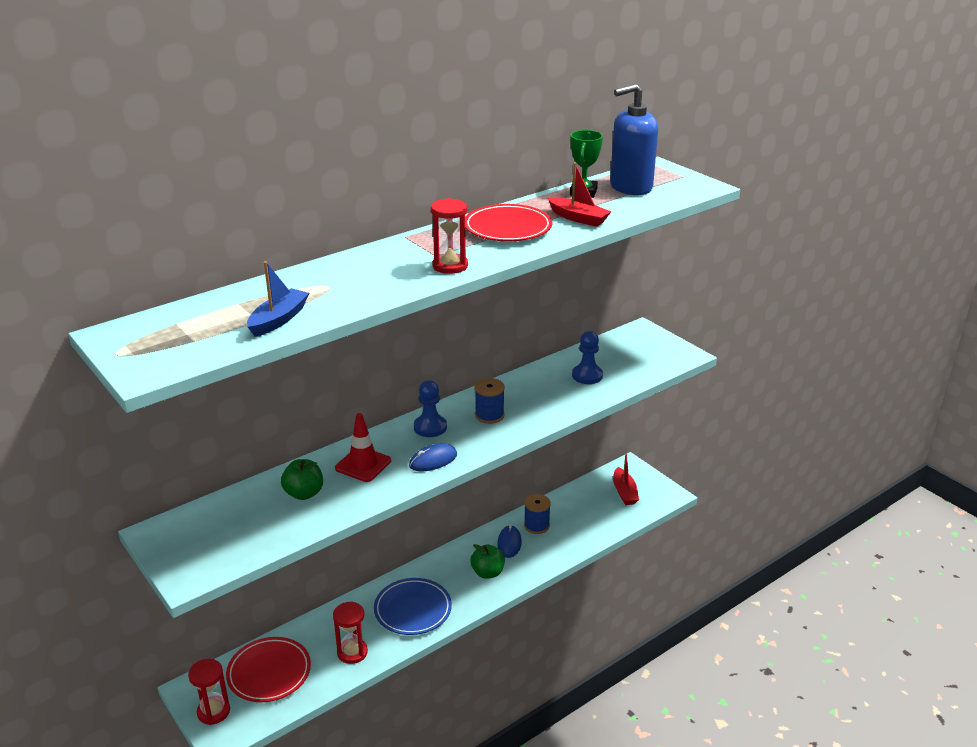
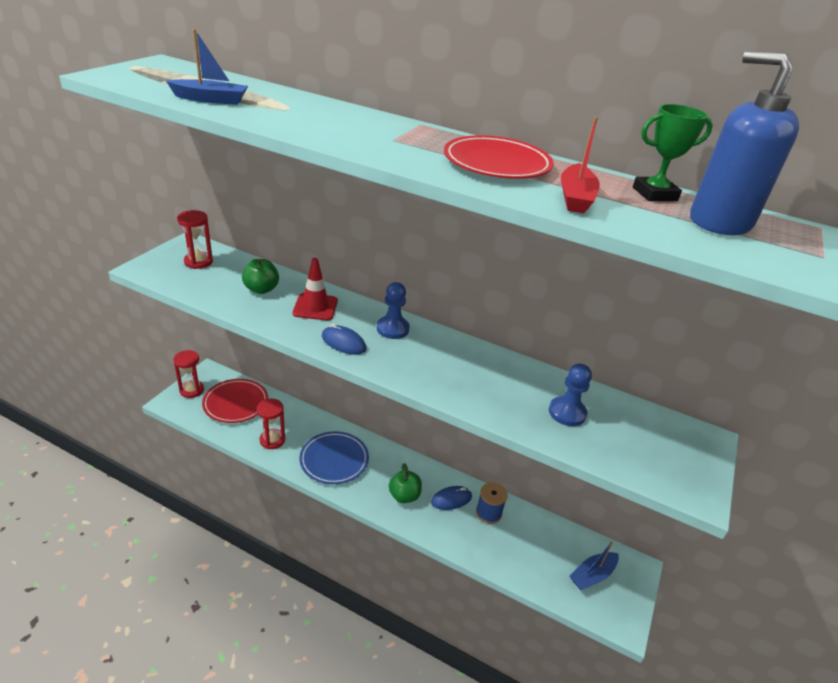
camera: 60 degrees right, 5 degrees up
(450, 266) = (374, 147): red hourglass -> red hourglass (198, 262)
(489, 415) = (438, 359): blue spool -> none
(624, 492) = (592, 575): red boat -> blue boat

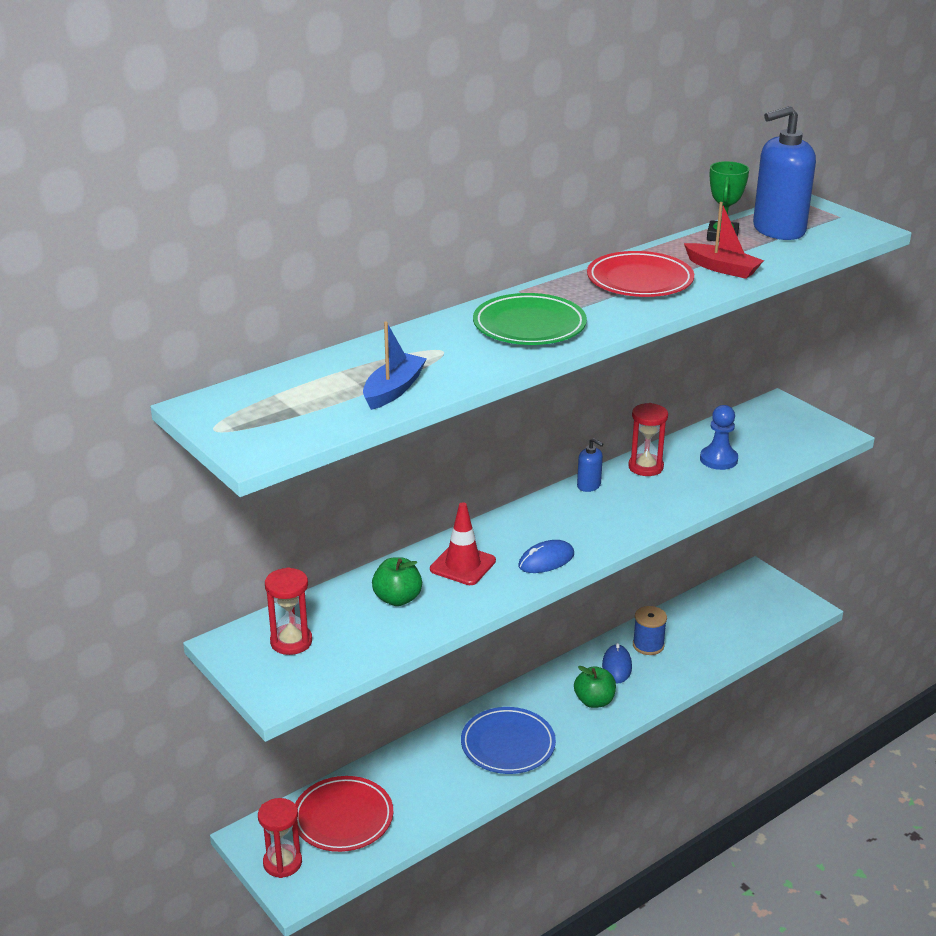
camera: 60 degrees left, 5 degrees down
(272, 440) = (440, 794): red hourglass -> red hourglass (645, 467)
(357, 130) = (529, 326): none -> green plate
(392, 329) = (536, 521): blue pawn -> none
(461, 345) = (589, 486): none -> blue soap dispenser
(592, 575) = (752, 605): blue boat -> none

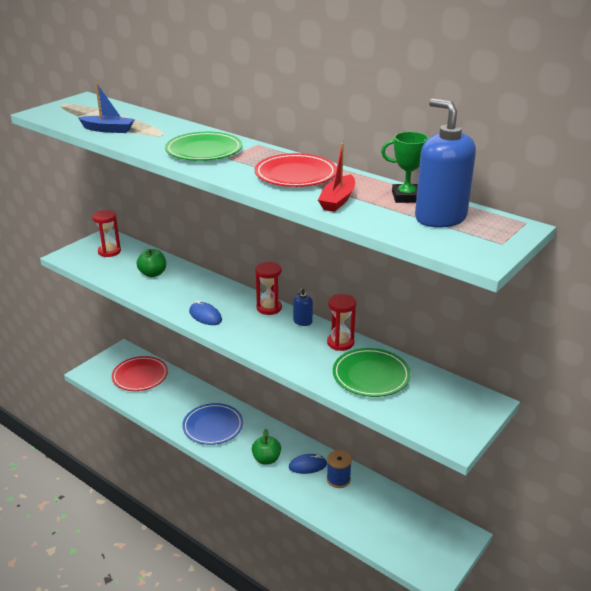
camera: 75 degrees right, 0 degrees up
(282, 863) = (106, 364): red hourglass -> red hourglass (269, 308)
(462, 565) = (191, 288): red traffic cone -> none
(718, 459) = (371, 376): blue pawn -> green plate

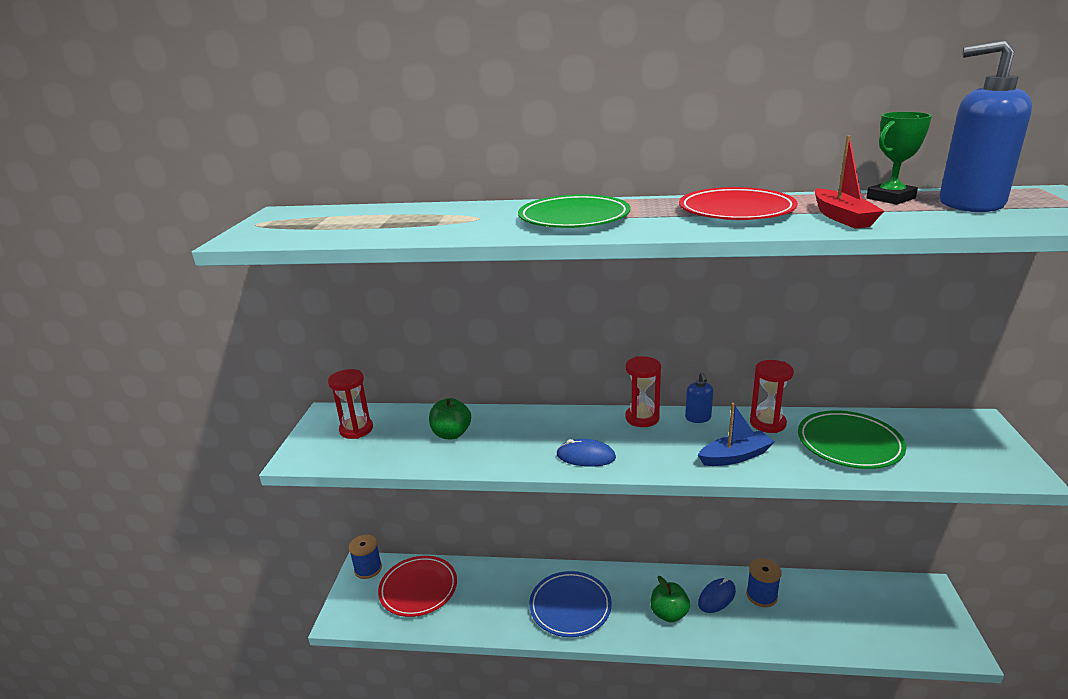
camera: 30 degrees left, 5 degrees down
(108, 130) = (392, 230): blue boat -> blue boat (735, 456)
(124, 352) = (368, 568): none -> blue spool

